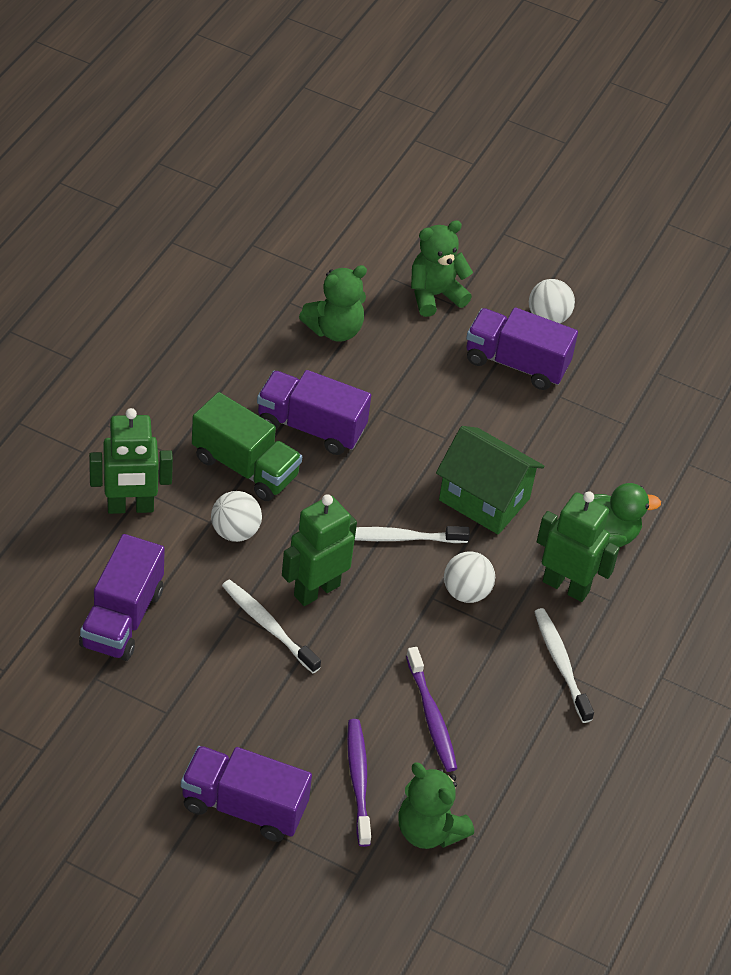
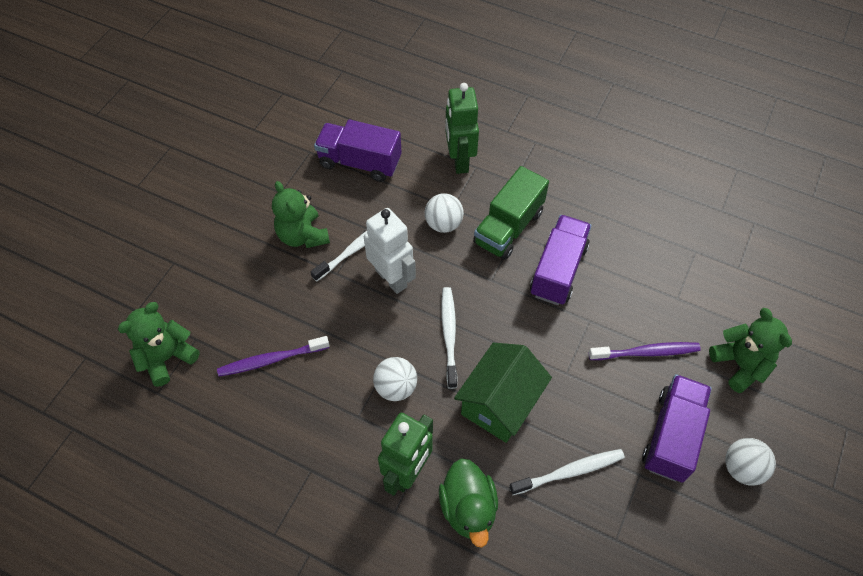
camera: 95 degrees right, 10 degrees up
(244, 806) = (200, 239): purple truck -> none
(316, 590) = (391, 278): green robot -> white robot
(334, 330) = (672, 285): green teddy bear -> green teddy bear (303, 235)
(358, 780) = (216, 309): purple toothbrush -> purple toothbrush (646, 352)
(561, 664) = (322, 463): white toothbrush -> white toothbrush (569, 472)

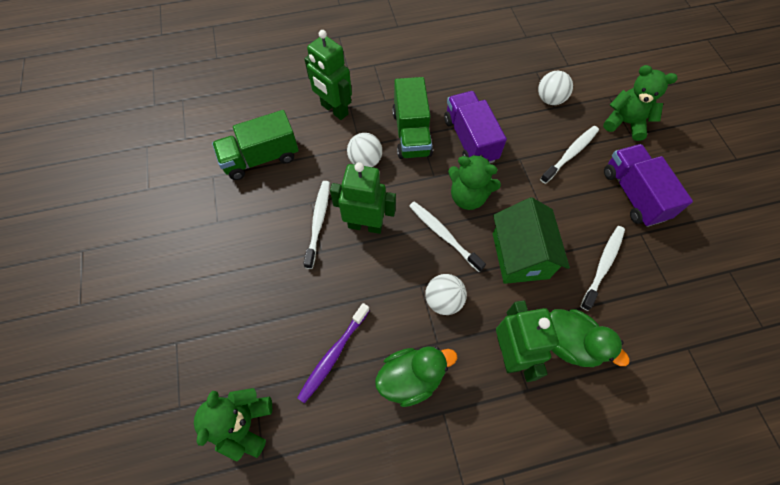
camera: 40 degrees left, 5 degrees up
(303, 235) = (268, 242): green teddy bear -> green teddy bear (468, 196)
(312, 424) = (411, 378): none -> green duck
(360, 162) = (261, 158): purple truck -> green truck
(391, 278) = (365, 225): white robot -> green robot
(646, 352) = (570, 154): purple toothbrush -> white toothbrush
(742, 468) = (686, 184): white ball -> white ball (550, 99)

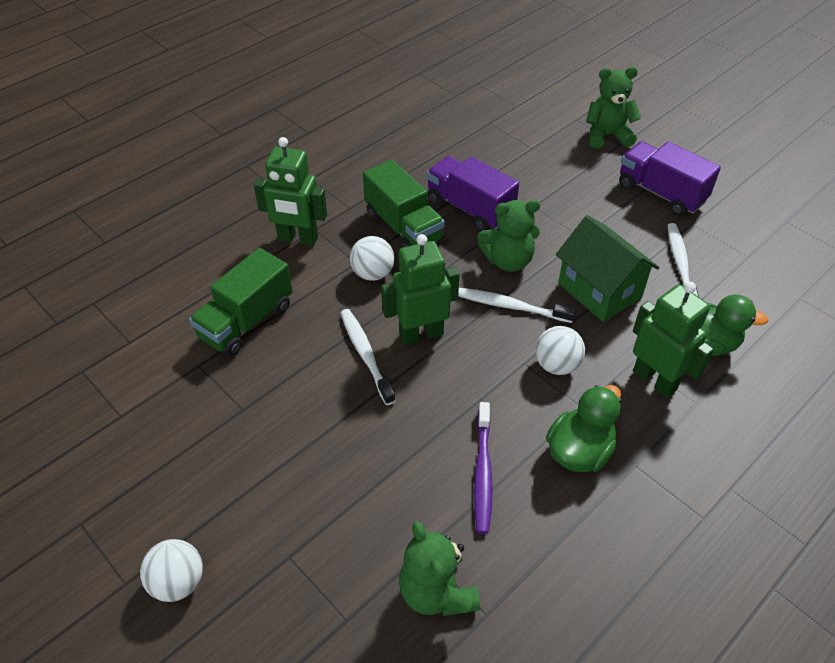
camera: 30 degrees left, 15 degrees down
(550, 99) = (521, 142): white ball -> white ball (178, 582)
(570, 154) = (578, 182): white toothbrush -> none

